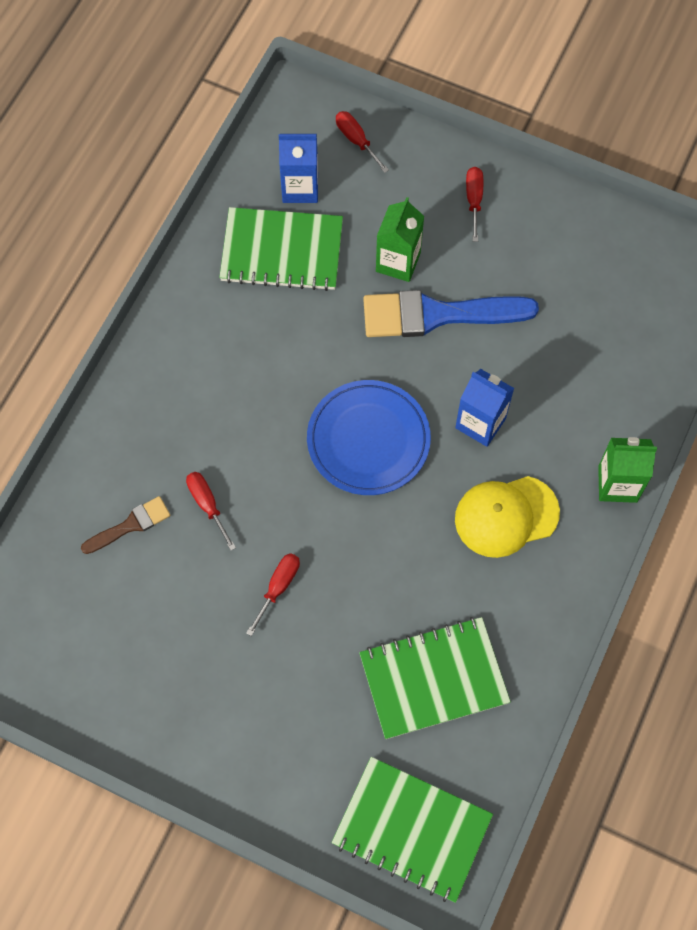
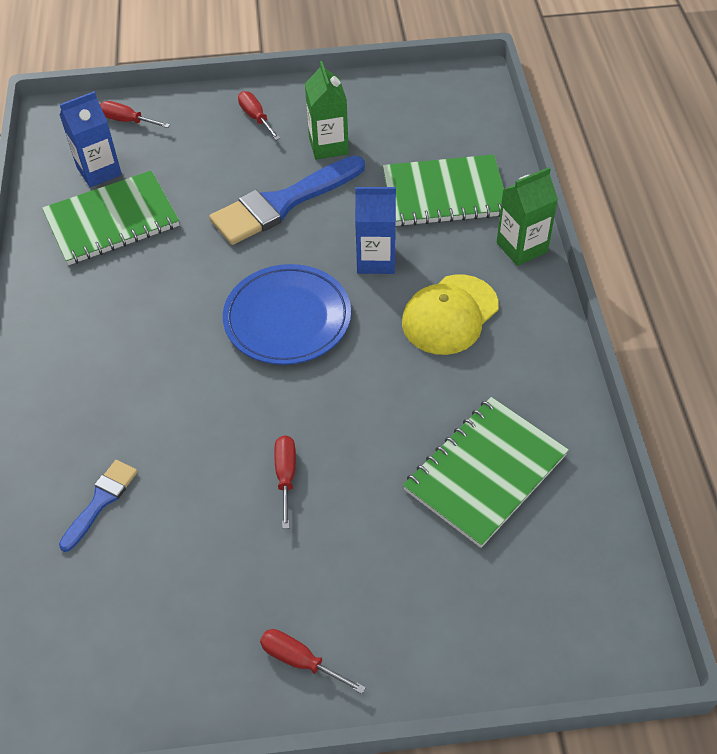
camera: 30 degrees left, 15 degrees down
(130, 525) = (101, 501): brown brush -> blue brush
(207, 505) = (169, 444): red screwdriver -> red screwdriver (300, 660)
(398, 262) = (221, 184): green carton -> green carton (328, 146)
(412, 829) = (565, 614): green notebook -> green notebook (444, 193)

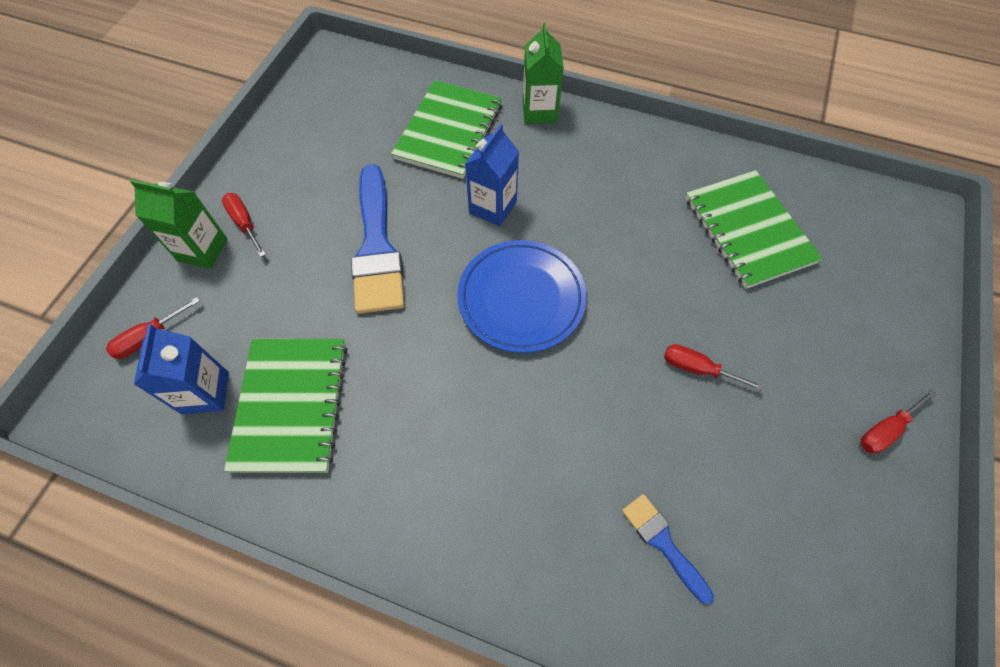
camera: 65 degrees left, 10 degrees up
(256, 118) = (244, 223): red screwdriver -> red screwdriver turned 60 degrees clockwise
(328, 146) = (329, 184): green carton -> green carton (202, 250)
(450, 315) = (582, 184): yellow cap -> none

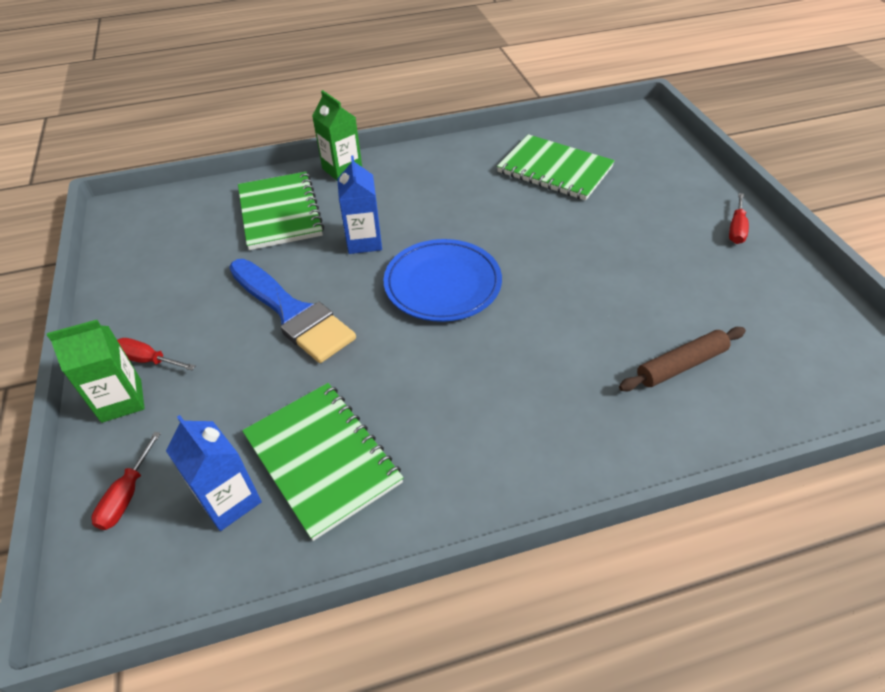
camera: 35 degrees left, 15 degrees down
(663, 542) = (681, 365): blue brush -> brown rolling pin
(697, 368) = (601, 258): red screwdriver -> none

